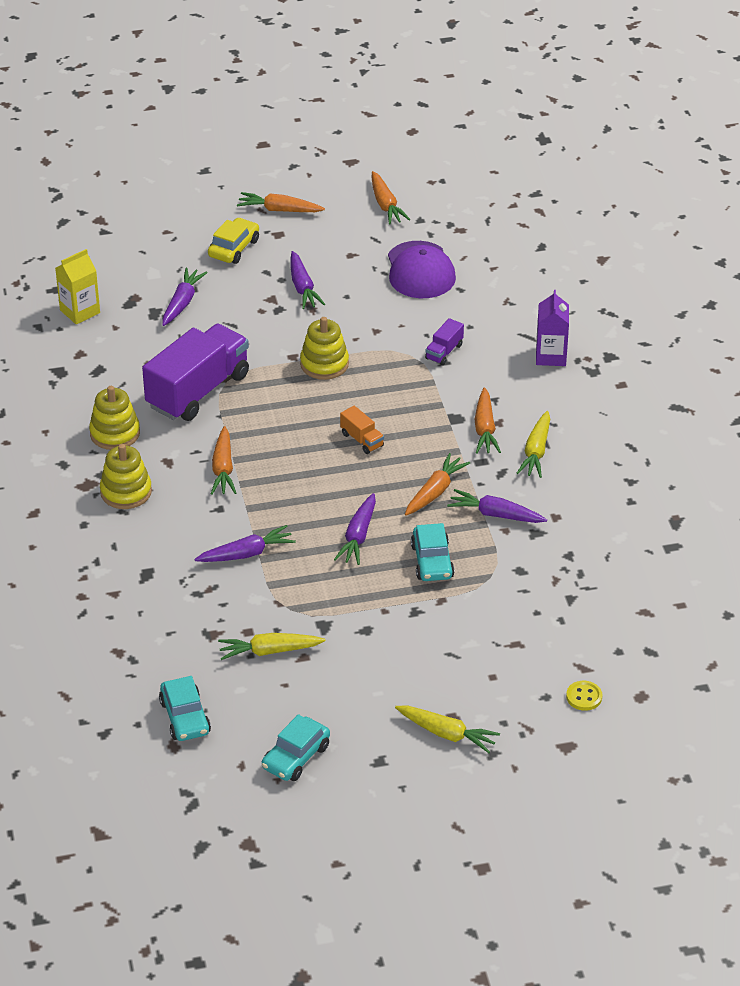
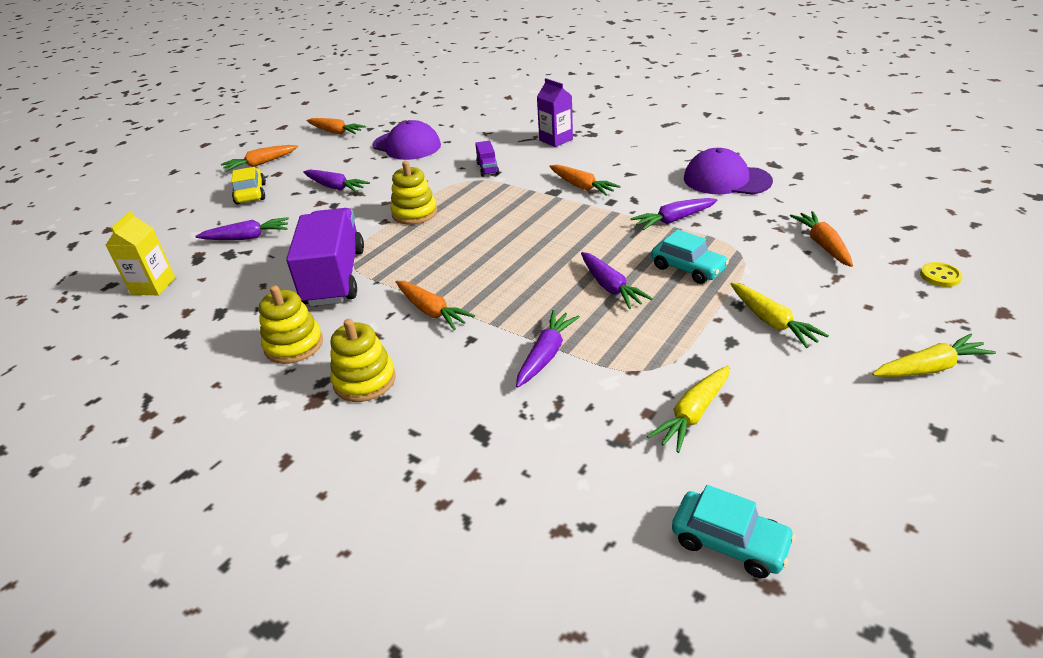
camera: 40 degrees left, 5 degrees down
(182, 303) = (247, 237): purple carrot -> purple carrot turned 105 degrees clockwise
(296, 757) = (881, 489): turquoise car -> none
(362, 440) = (511, 235): orange truck -> none
(435, 492) = (613, 232): orange carrot -> orange carrot (823, 245)
(536, 451) = (633, 179): yellow carrot -> yellow carrot (771, 321)
(606, 507) = (726, 180): none -> purple cap

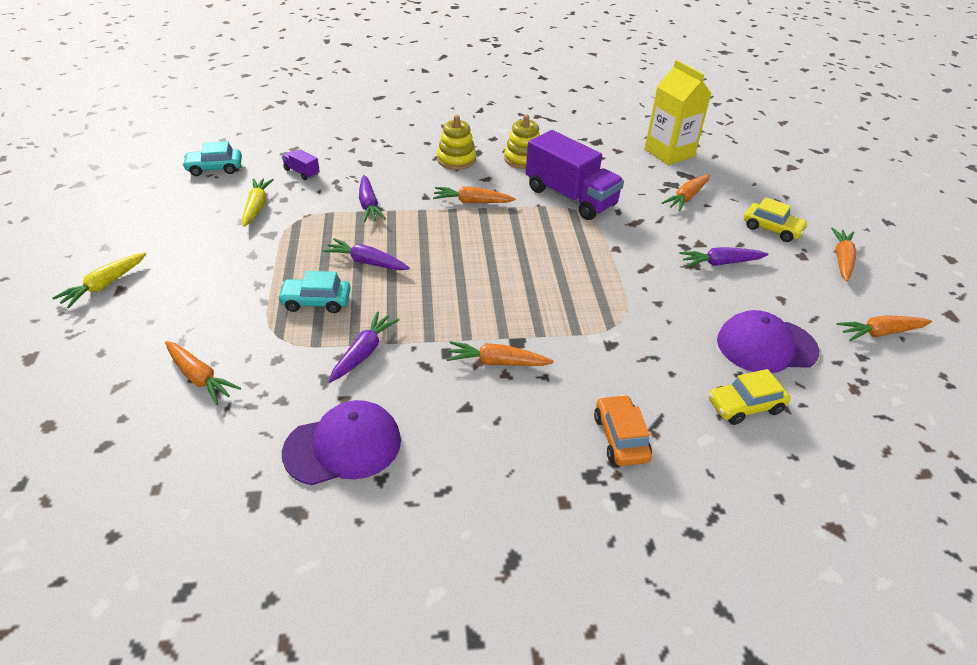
camera: 135 degrees right, 5 degrees up
(153, 286) = (669, 153): yellow carton -> yellow carton, size x1.55
(247, 237) = (686, 197): purple carrot -> orange carrot
(414, 213) = (605, 265): yellow stacking toy -> none
(470, 131) = (745, 406): none -> yellow car
(487, 168) = (626, 347): purple truck -> purple truck (302, 172)
(556, 140) = (620, 438): purple carton -> orange car
(771, 321) = (227, 279): yellow carrot -> none
(940, 276) = (80, 380): yellow button -> none

